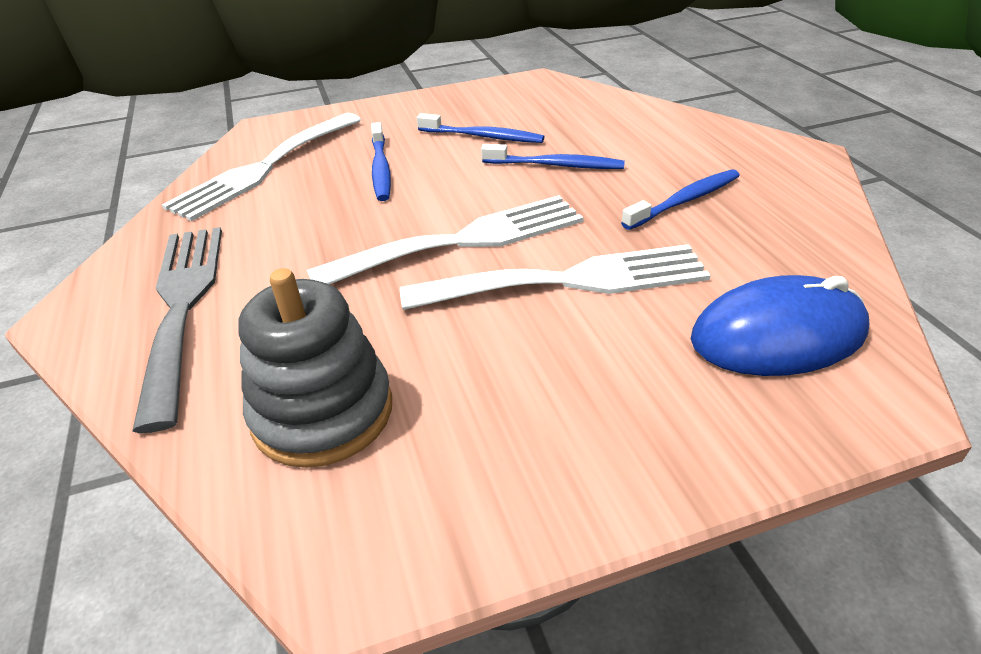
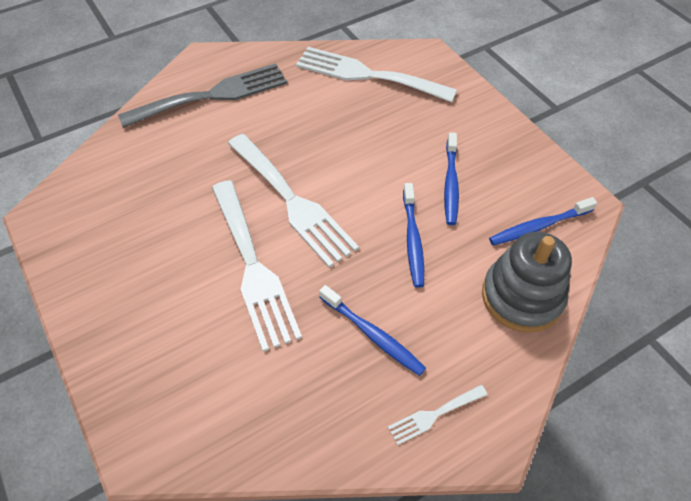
camera: 75 degrees right, 15 degrees up
(322, 412) = (133, 178): grey stacking toy -> grey stacking toy (522, 297)
(381, 169) = (381, 135): blue toothbrush -> blue toothbrush (538, 226)
(778, 335) = (202, 392): blue mouse -> none
(782, 176) = (434, 415): none -> white fork

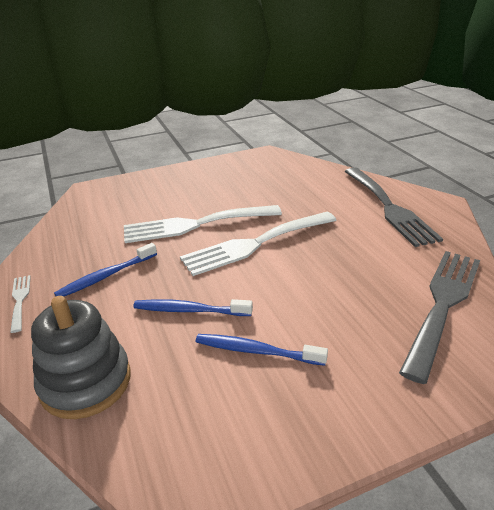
camera: 100 degrees right, 20 degrees down
(367, 75) = (443, 304): white fork -> grey fork
(538, 226) = (169, 424): blue toothbrush -> none

